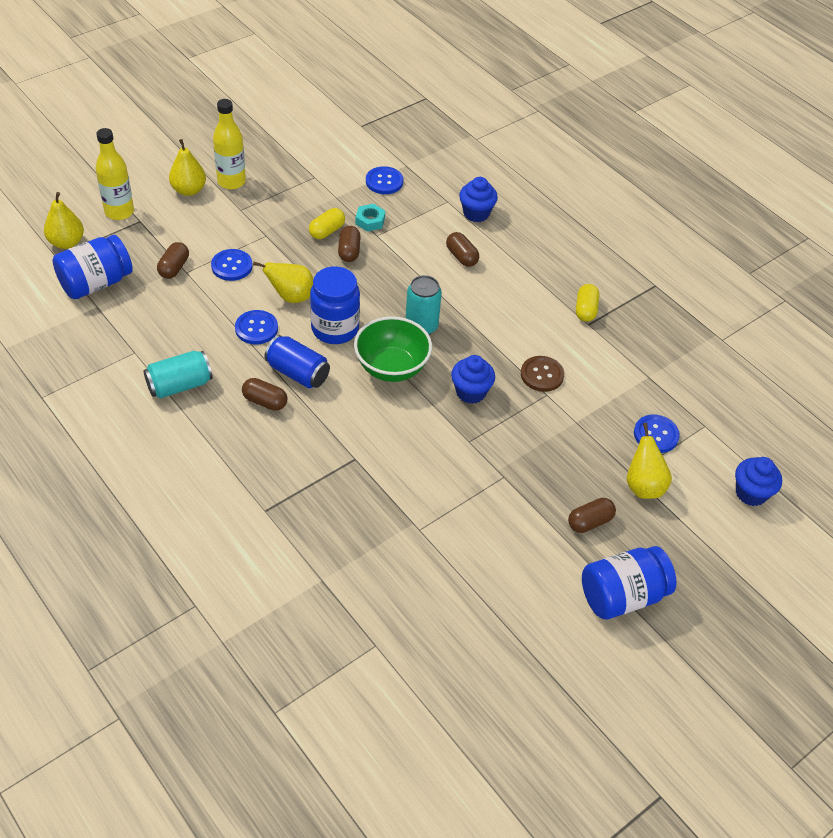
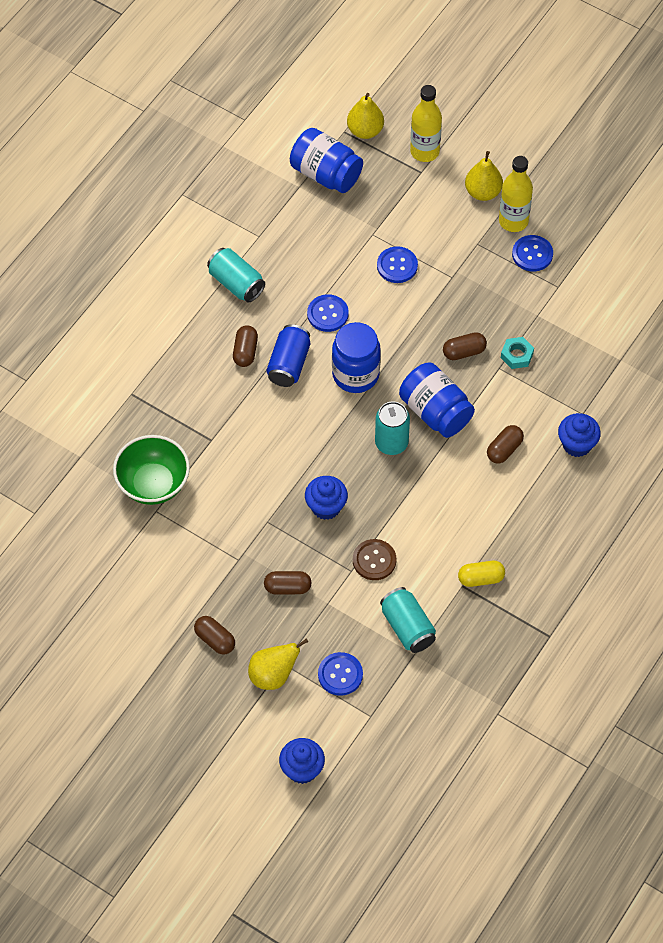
camera: 75 degrees right, 10 degrees up
(174, 268) = (373, 223): brown capsule -> brown capsule (287, 587)
(291, 297) = (380, 326): yellow pear -> none
(327, 231) = (483, 324): yellow capsule -> none
(384, 182) = (583, 349): blue button -> blue button (532, 254)
(391, 368) = (328, 435): green bowl -> green bowl (153, 484)
(620, 372) = (407, 627): none -> turquoise can
(622, 596) = (146, 682): blue jar -> blue jar (435, 412)

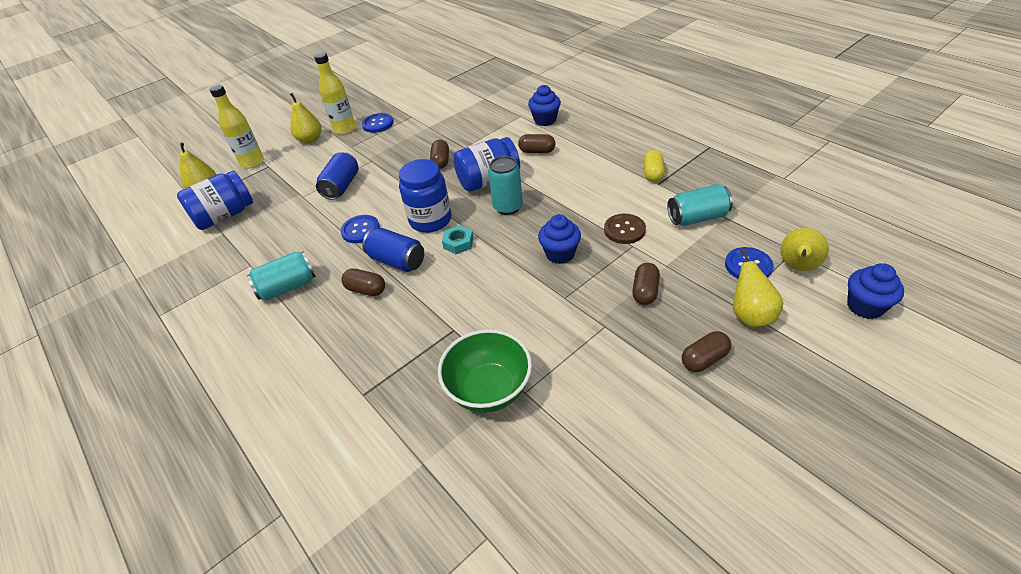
camera: 70 degrees left, 15 degrees down
(346, 717) = (797, 267): none -> yellow pear
(397, 266) = (341, 186): blue button -> blue can
(504, 449) = (537, 151): brown capsule -> brown capsule turned 45 degrees counterclockwise
(517, 355) = (457, 138): turquoise nut -> turquoise nut (458, 243)

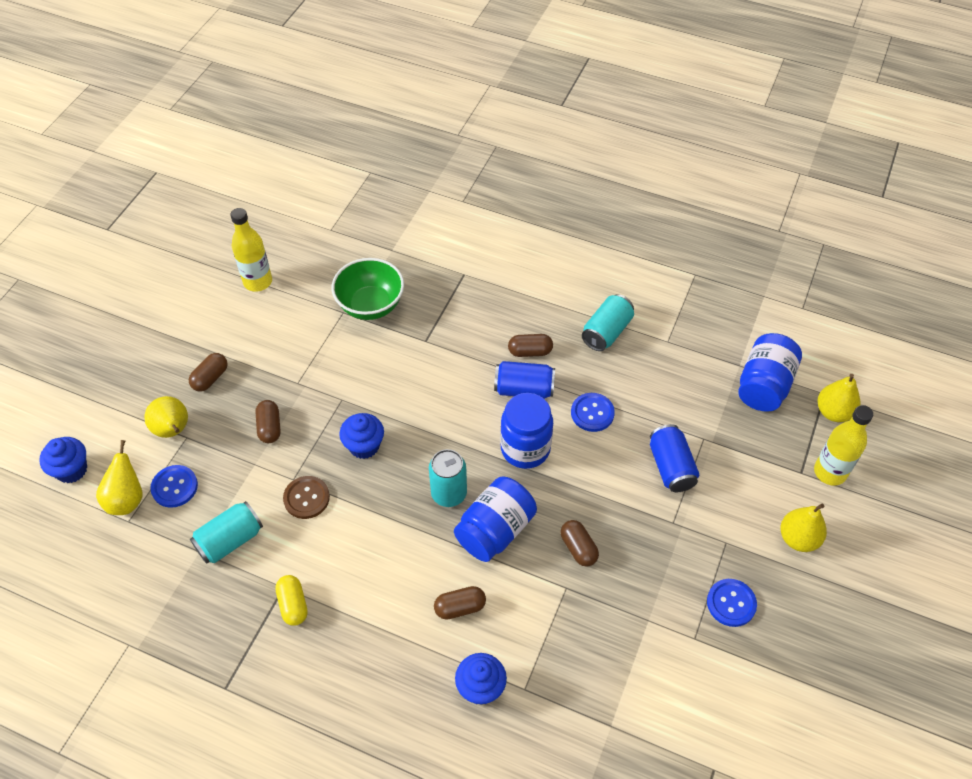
camera: 150 degrees right, 10 degrees up
(345, 129) = (770, 576): yellow bottle -> yellow bottle (258, 282)
(458, 243) = (475, 428): turquoise nut -> none

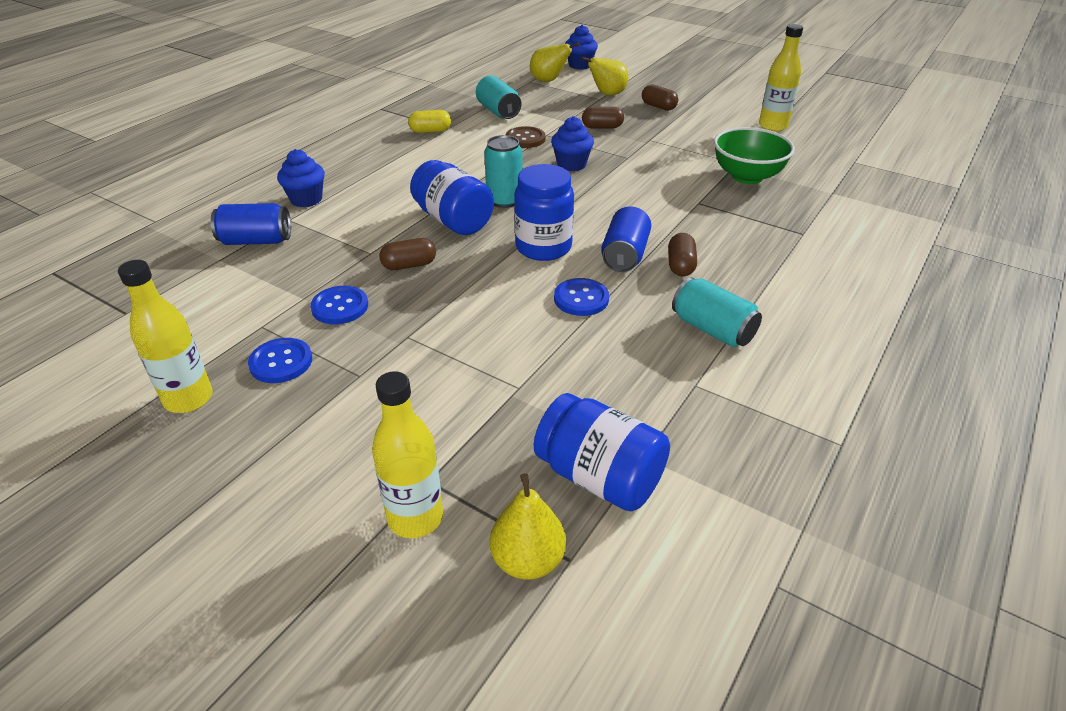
camera: 100 degrees right, 15 degrees down
(174, 487) = (554, 94): blue button -> blue button (340, 307)
(460, 607) = (385, 196): brown capsule -> none
(671, 467) = (484, 349): blue can -> blue can (256, 241)
(791, 653) = (188, 399): none -> yellow bottle
(798, 538) = (327, 447): yellow pear -> none

